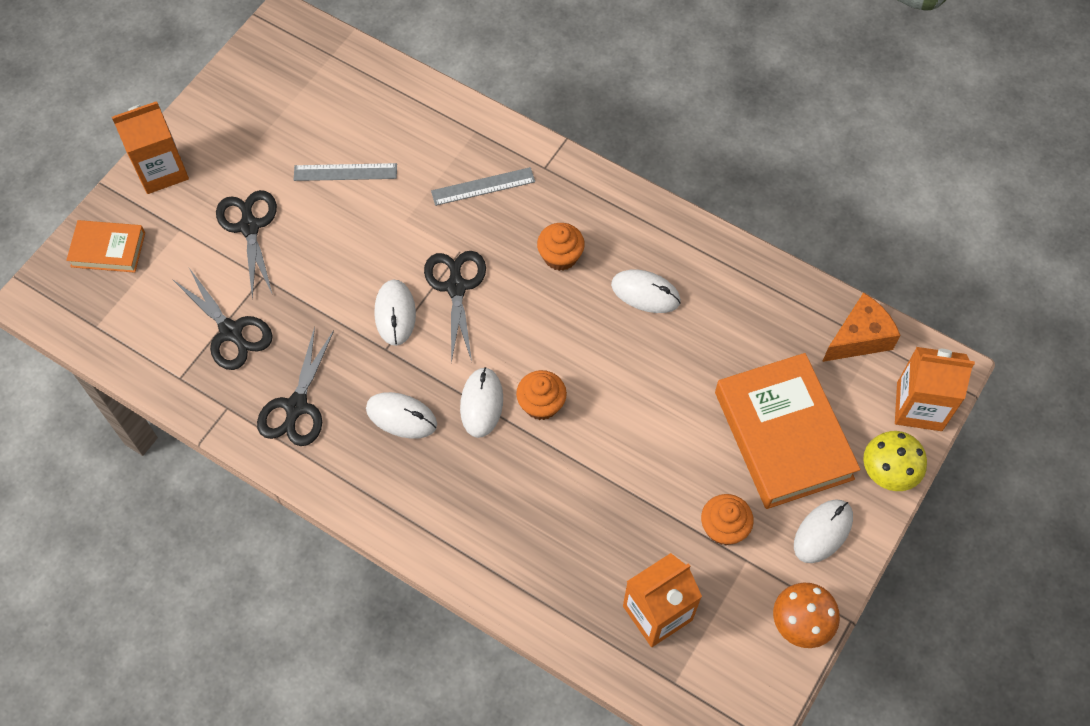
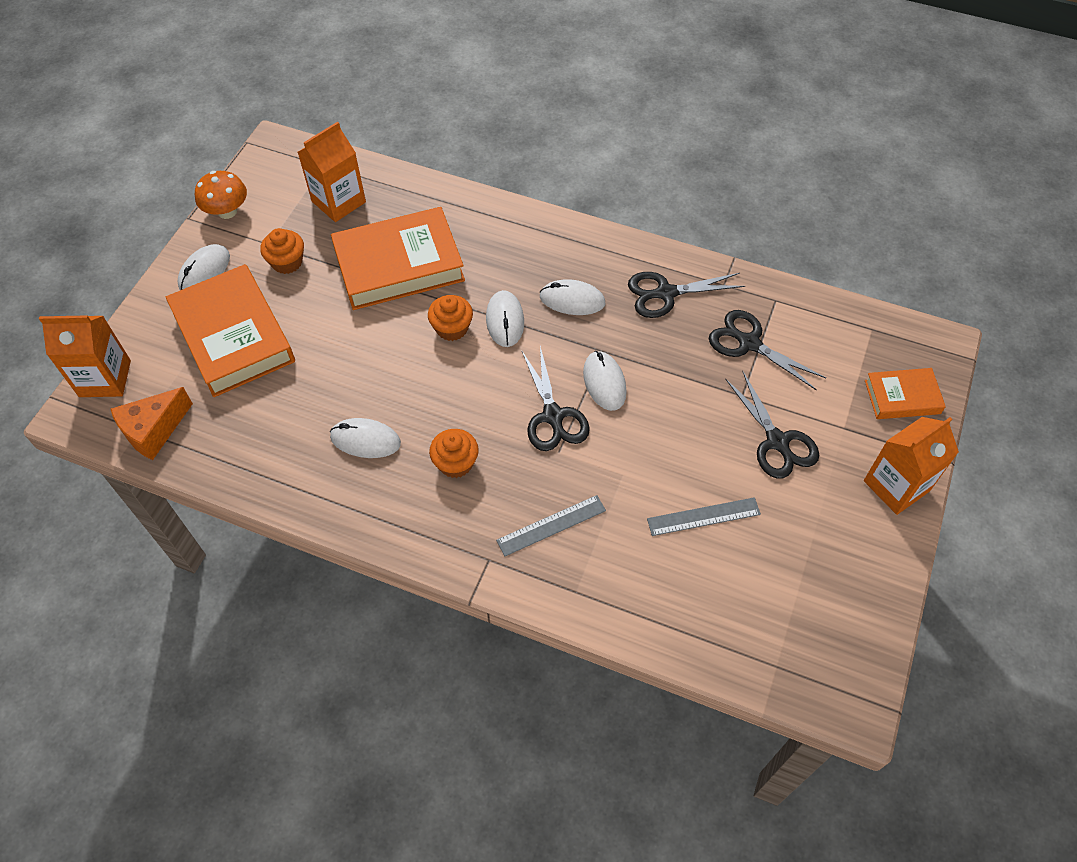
camera: 170 degrees right, 5 degrees down
(296, 407) = (665, 293): black scissors -> black scissors turned 105 degrees counterclockwise
(590, 499) = (399, 265): none -> orange book
(888, 472) = (142, 322): yellow mushroom -> none

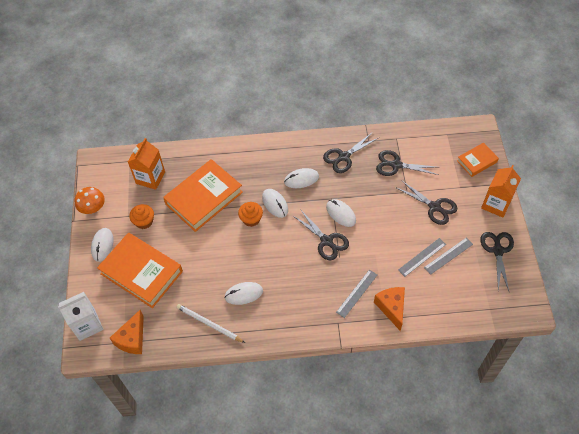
camera: 25 degrees left, 0 degrees up
(105, 378) = (87, 325): orange carton -> white carton
(282, 462) = (209, 324): none -> white pencil
(455, 463) = (294, 285): orange cupcake -> none
(597, 578) = (391, 308): none -> orange cheese
(753, 536) = (448, 255): none -> grey ruler
(853, 568) = (497, 250): none -> black scissors

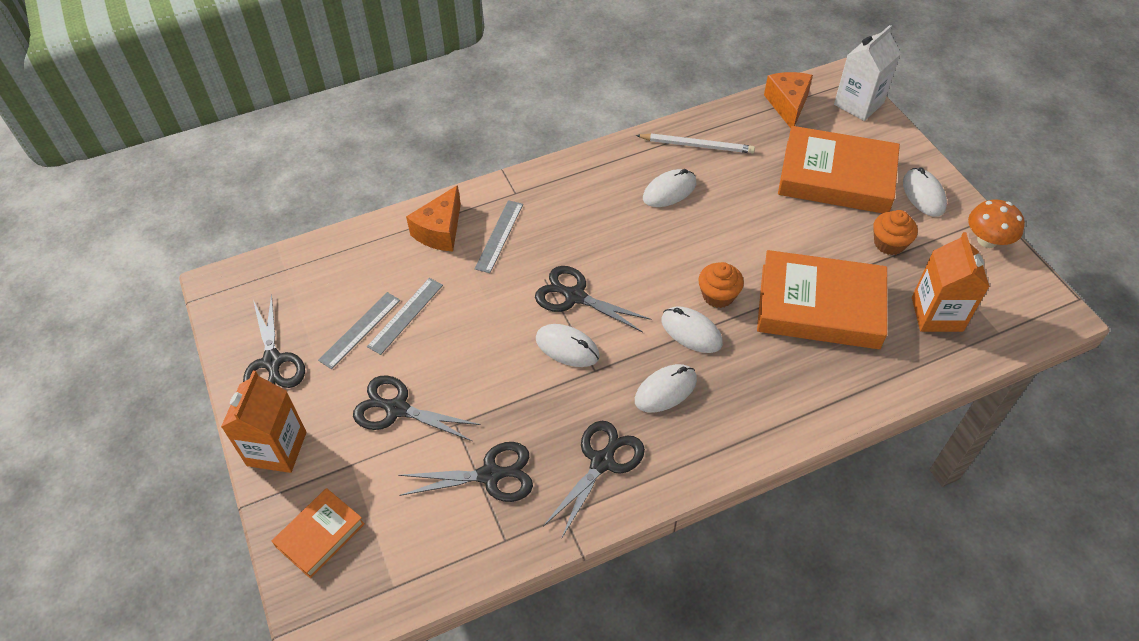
camera: 160 degrees right, 5 degrees down
(204, 198) = (819, 306): orange book -> orange book turned 75 degrees clockwise
(391, 308) = (440, 231): orange cheese -> orange cheese turned 60 degrees clockwise

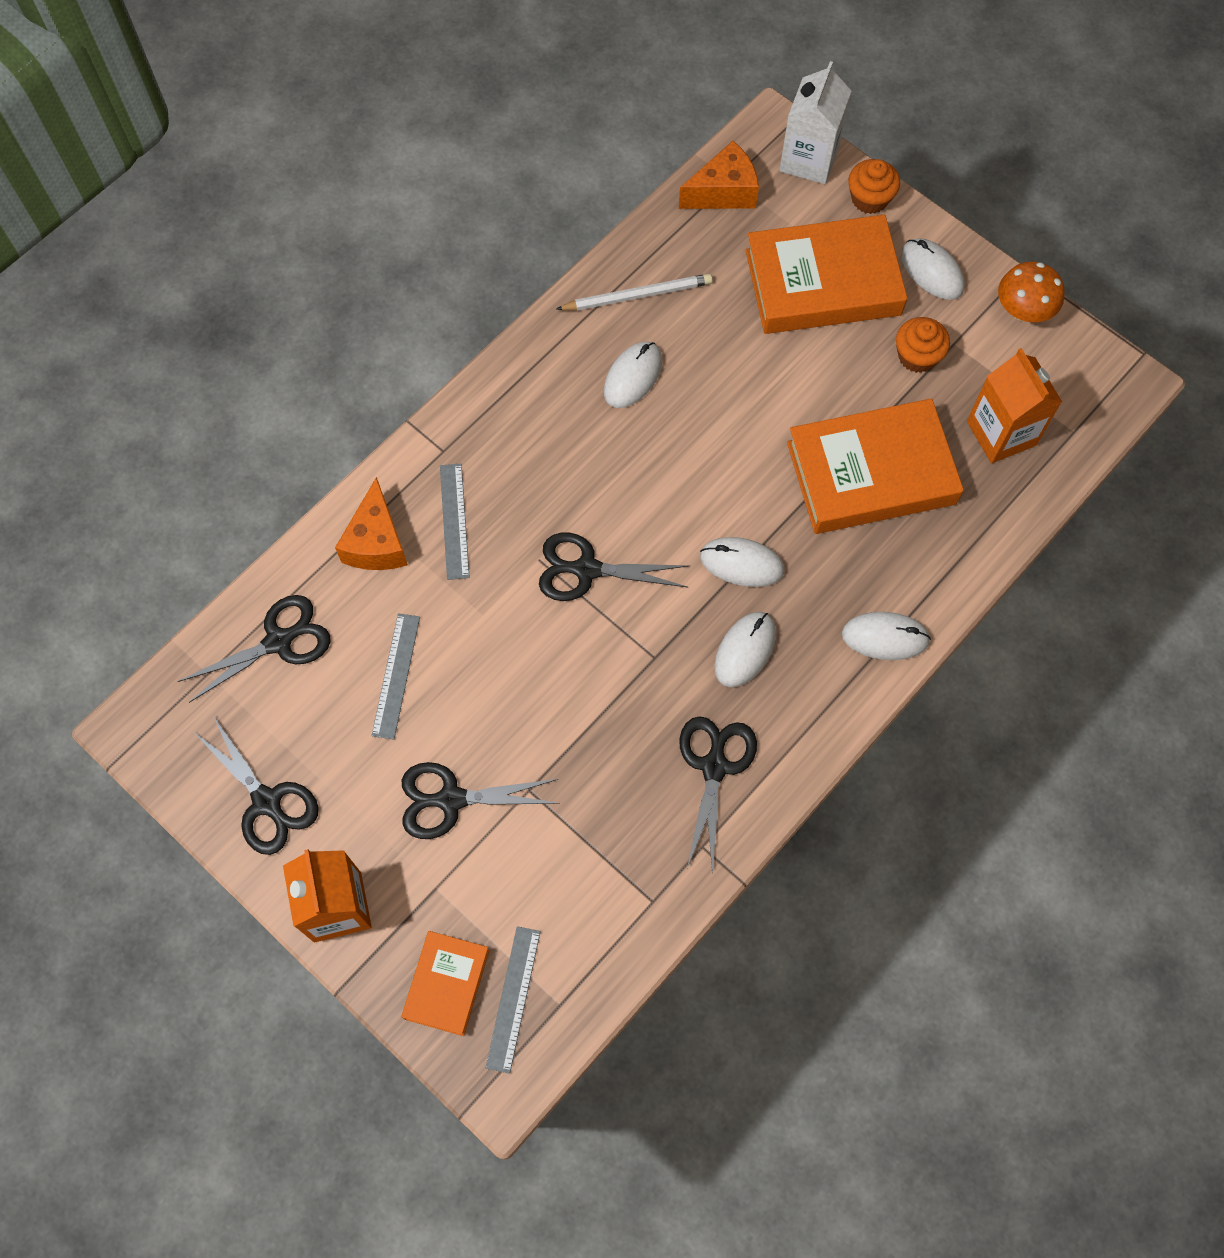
camera: 25 degrees left, 15 degrees up
(360, 330) = (350, 717): grey ruler -> grey ruler (513, 998)
(491, 475) = (600, 834): black scissors -> black scissors (279, 641)
(567, 347) = (609, 641): white mouse -> white mouse (885, 637)
(718, 295) = (752, 503): orange cupcake -> orange cupcake (869, 199)
(787, 105) = (723, 192): orange cheese -> orange cheese turned 90 degrees clockwise

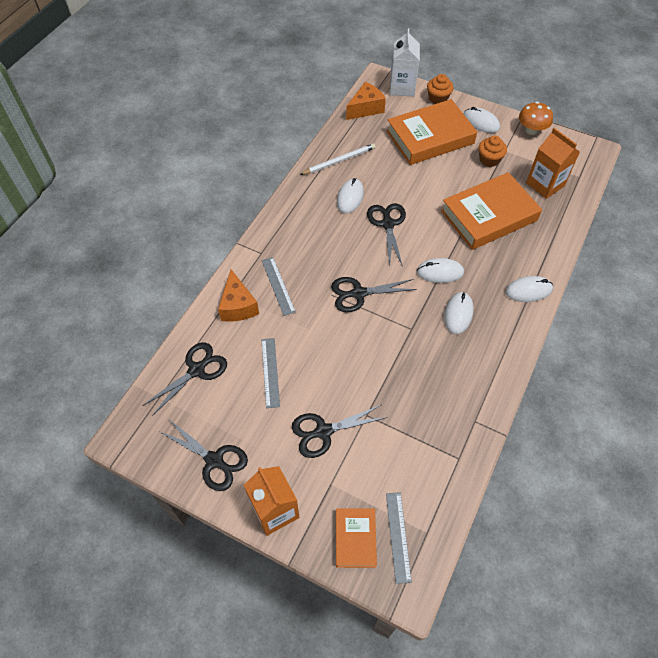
camera: 15 degrees left, 10 degrees down
(714, 766) = (465, 376): black scissors -> black scissors (387, 224)

